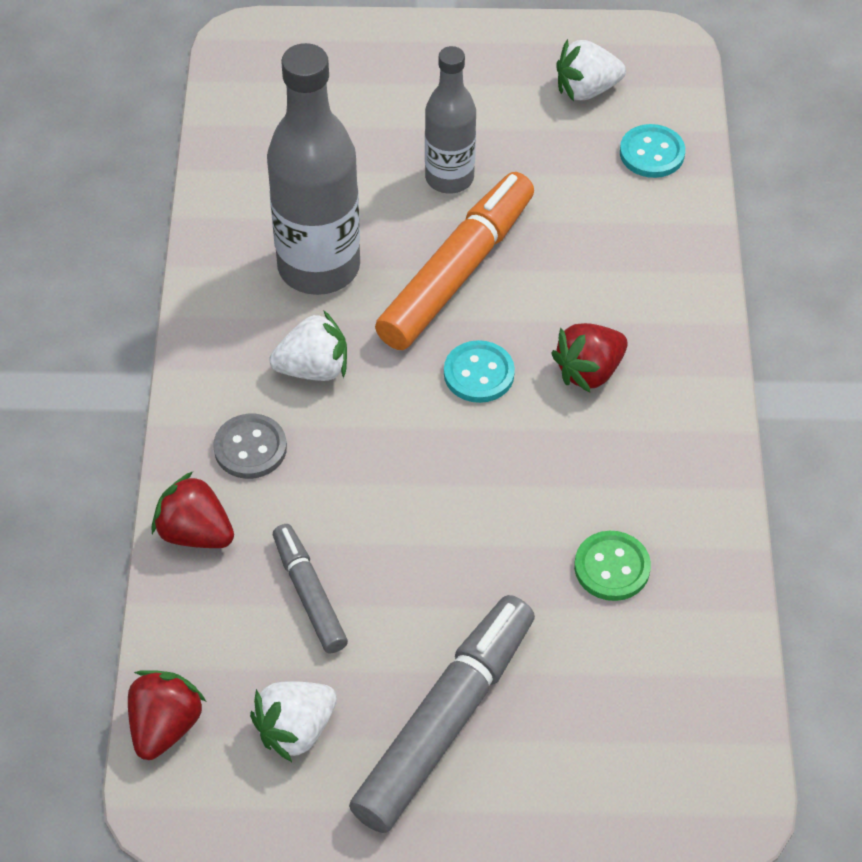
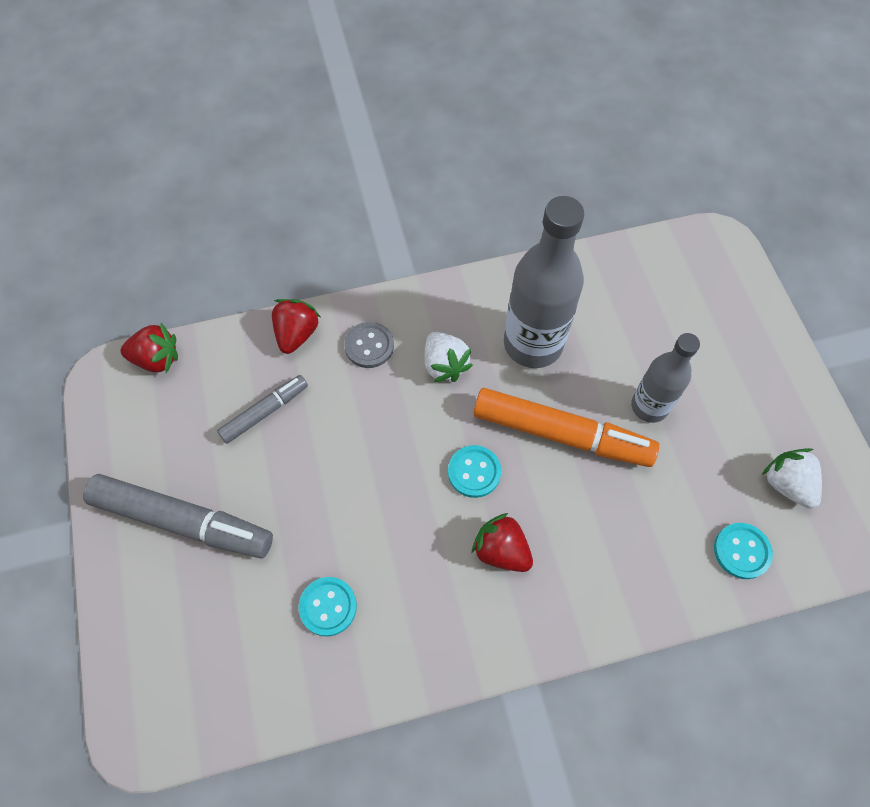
camera: 75 degrees right, 10 degrees up
(296, 730) = (164, 432): white strawberry -> none
(612, 567) = (328, 606): green button -> turquoise button

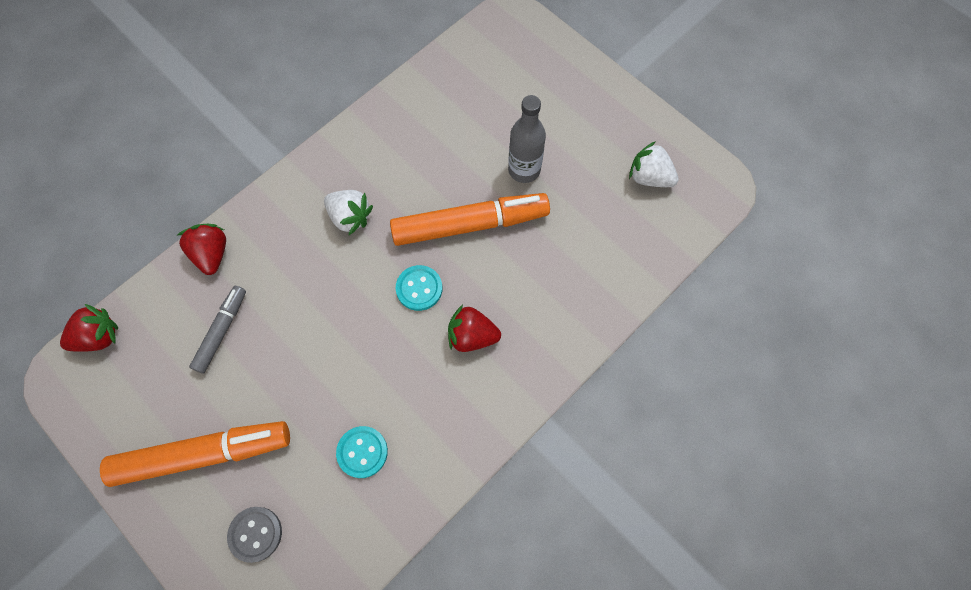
camera: 30 degrees left, 5 degrees up
(183, 521) = (203, 454): grey marker -> orange marker
(369, 346) = (279, 233): grey button -> grey button (255, 534)
(533, 344) = (411, 166): grey bottle -> none
(741, 551) = (642, 242): turquoise button -> none

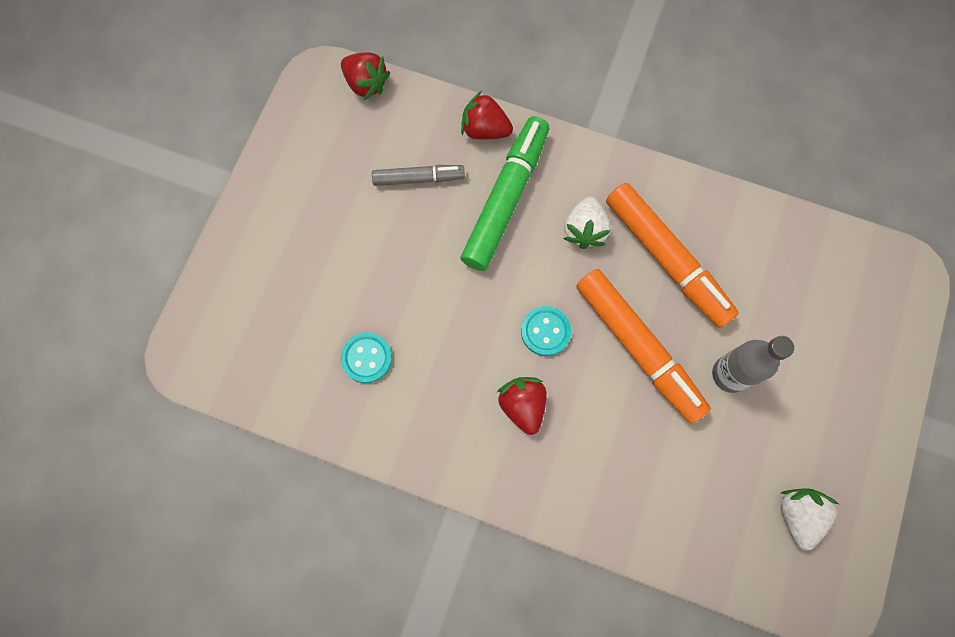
camera: 65 degrees right, 5 degrees up
(203, 454) = (306, 224): orange marker -> orange marker (666, 259)
(212, 254) = (485, 129): red strawberry -> red strawberry turned 120 degrees counterclockwise
(255, 534) = (259, 304): grey button -> none
(285, 266) = (506, 199): none -> green marker

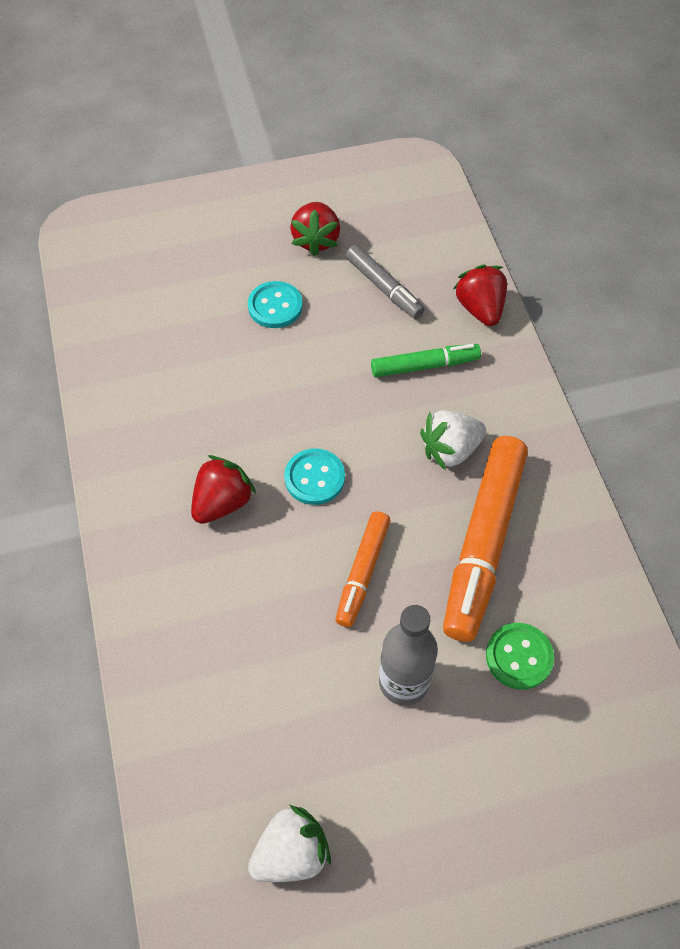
camera: 55 degrees right, 15 degrees down
(366, 84) = (440, 198): red strawberry -> red strawberry (316, 240)
(367, 358) = (177, 351): turquoise button -> turquoise button (275, 306)
(506, 199) = (424, 366): green marker -> green marker, size x0.55
(638, 348) = (362, 572): orange marker -> orange marker, size x0.55
(756, 294) = (519, 657): none -> green button

